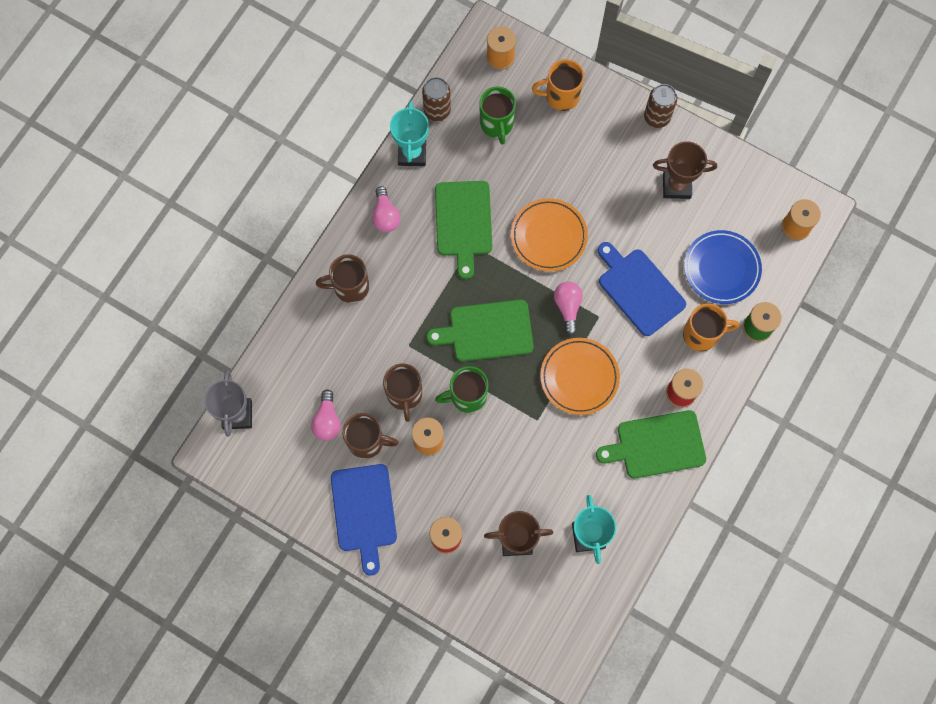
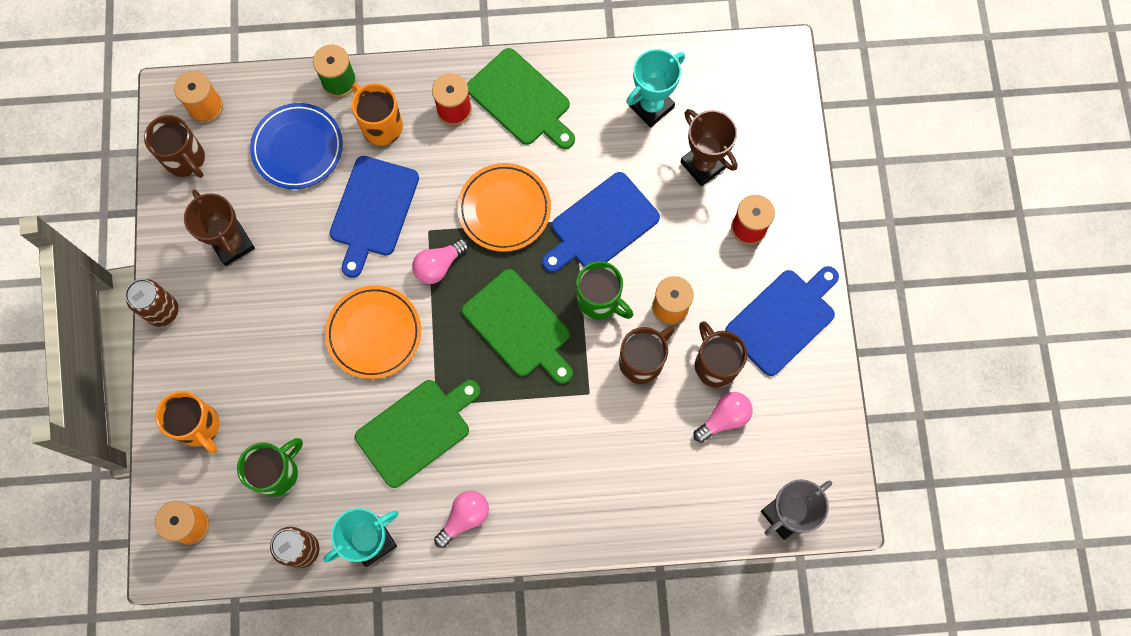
camera: 125 degrees left, 0 degrees up
(350, 287) = (569, 498): brown mug -> brown mug (186, 160)
(521, 435) = (601, 225): none -> blue cutting board

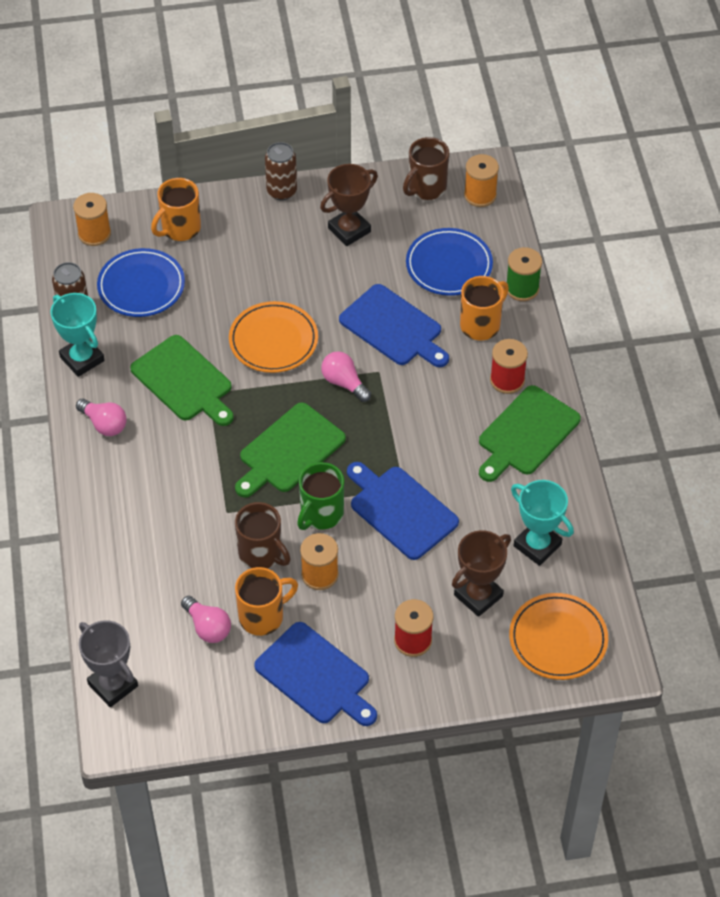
camera: 85 degrees right, 20 degrees down
(277, 472) = (141, 286): green mug -> blue plate
(373, 210) = (393, 327): blue cutting board -> blue cutting board turned 150 degrees counterclockwise
(504, 209) = (407, 429): orange plate -> orange plate (558, 639)
(715, 364) = (263, 616): brown mug -> orange mug

